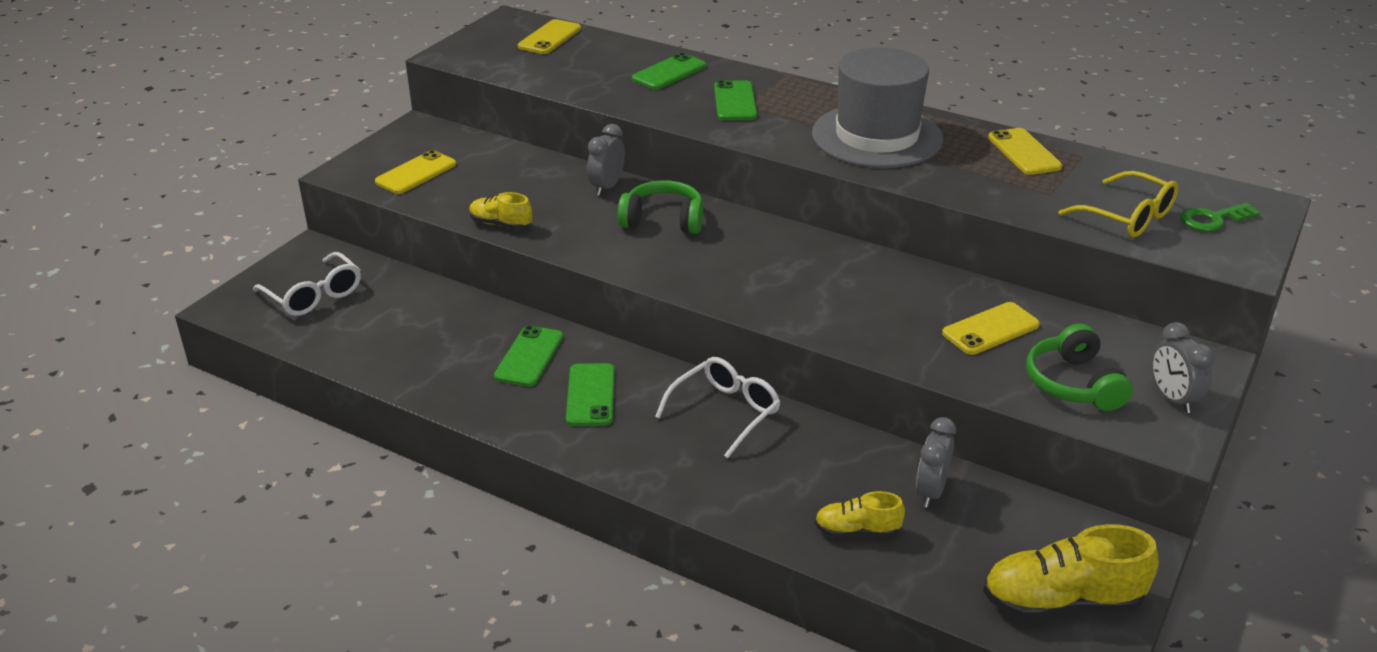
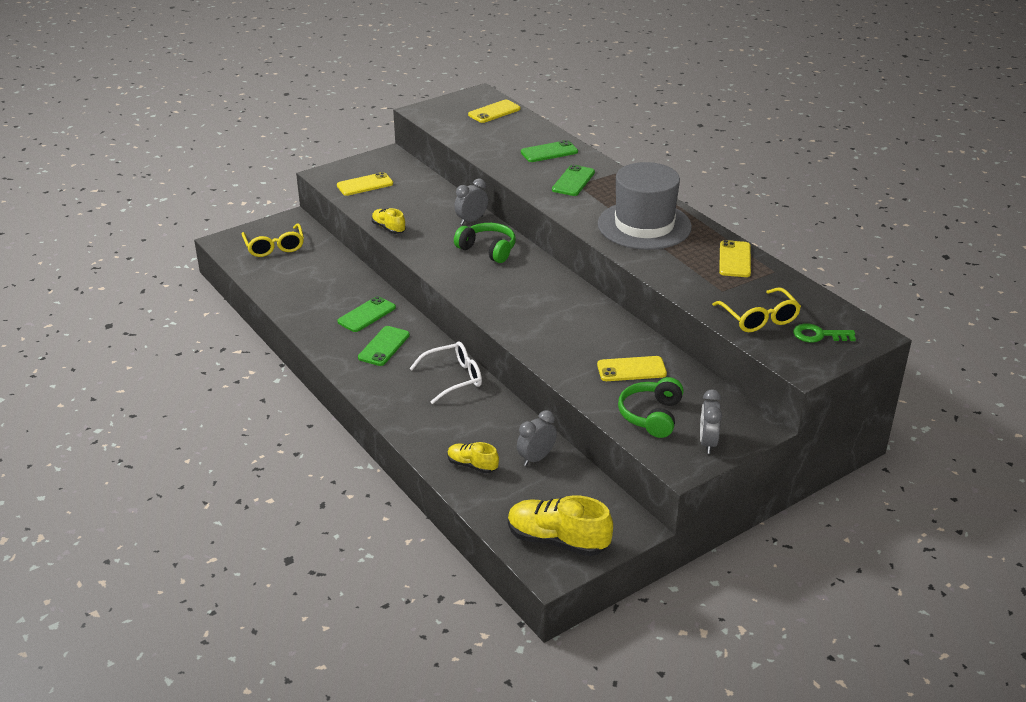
camera: 25 degrees right, 0 degrees up
(314, 295) = (274, 247): white glasses -> yellow glasses

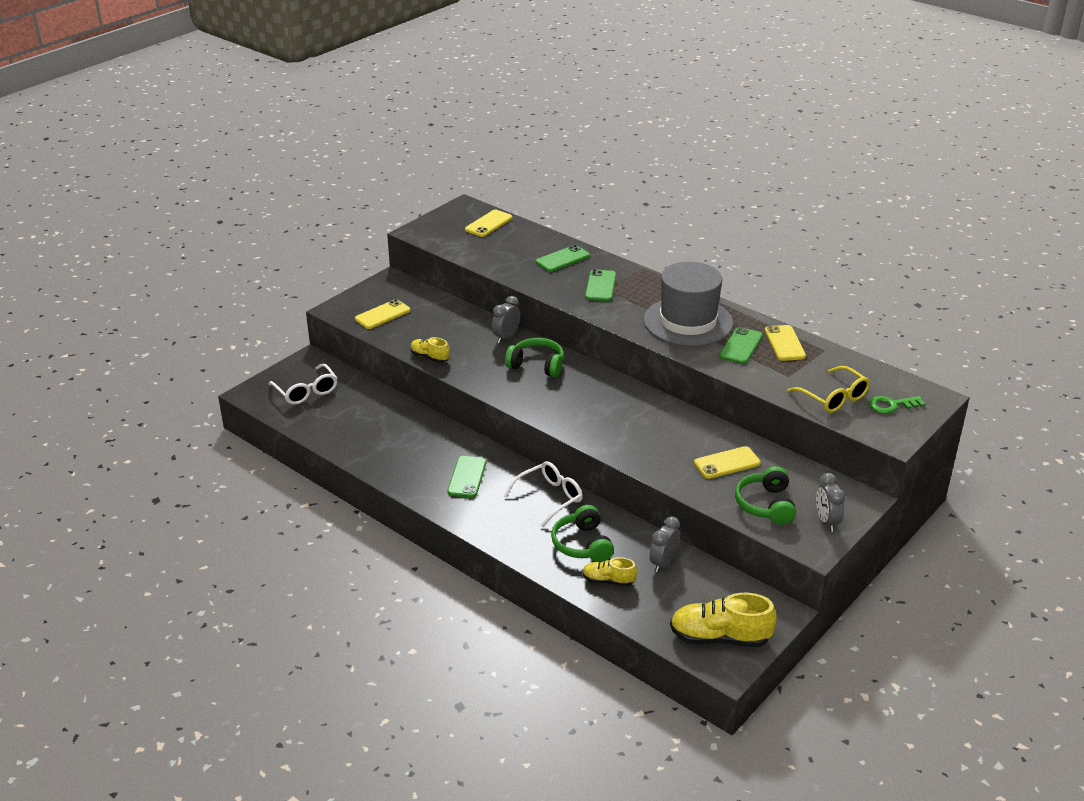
camera: 15 degrees left, 0 degrees up
(274, 247) = (306, 391): yellow glasses -> white glasses
(366, 315) = (434, 447): green phone -> green phone (741, 346)
(464, 427) = (582, 544): none -> green headphones

